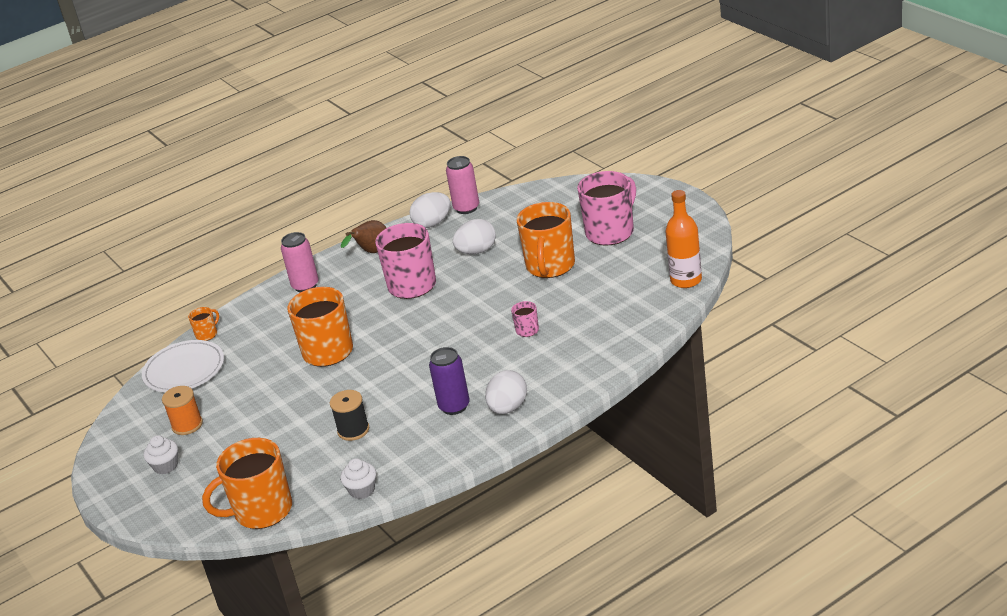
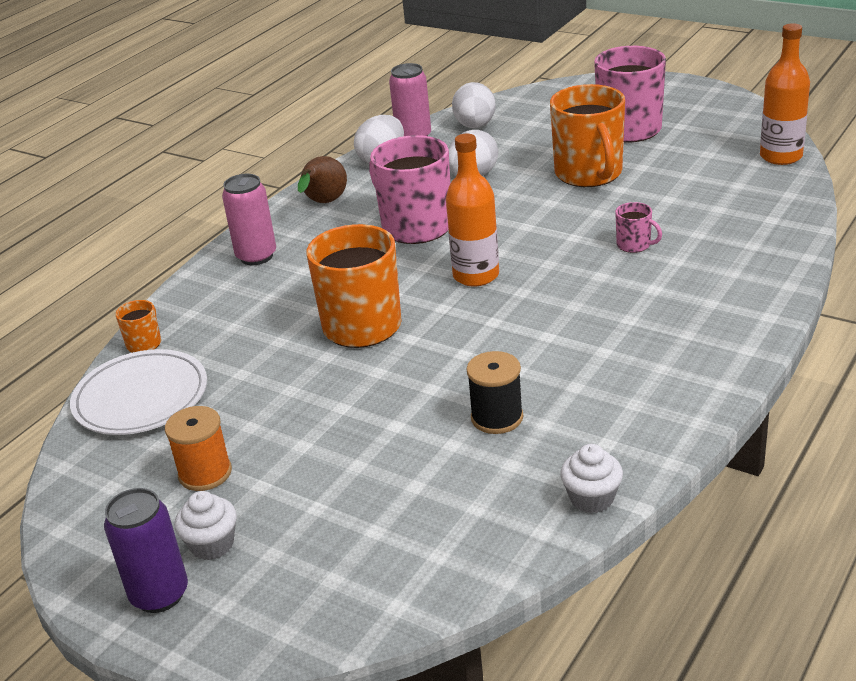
camera: 25 degrees left, 0 degrees up
(261, 511) = (446, 573): orange mug -> none
(417, 331) = (476, 275): none -> orange bottle
(454, 406) = (623, 353): purple can -> purple can (159, 594)
(508, 408) = (705, 338): white egg -> white egg (475, 126)

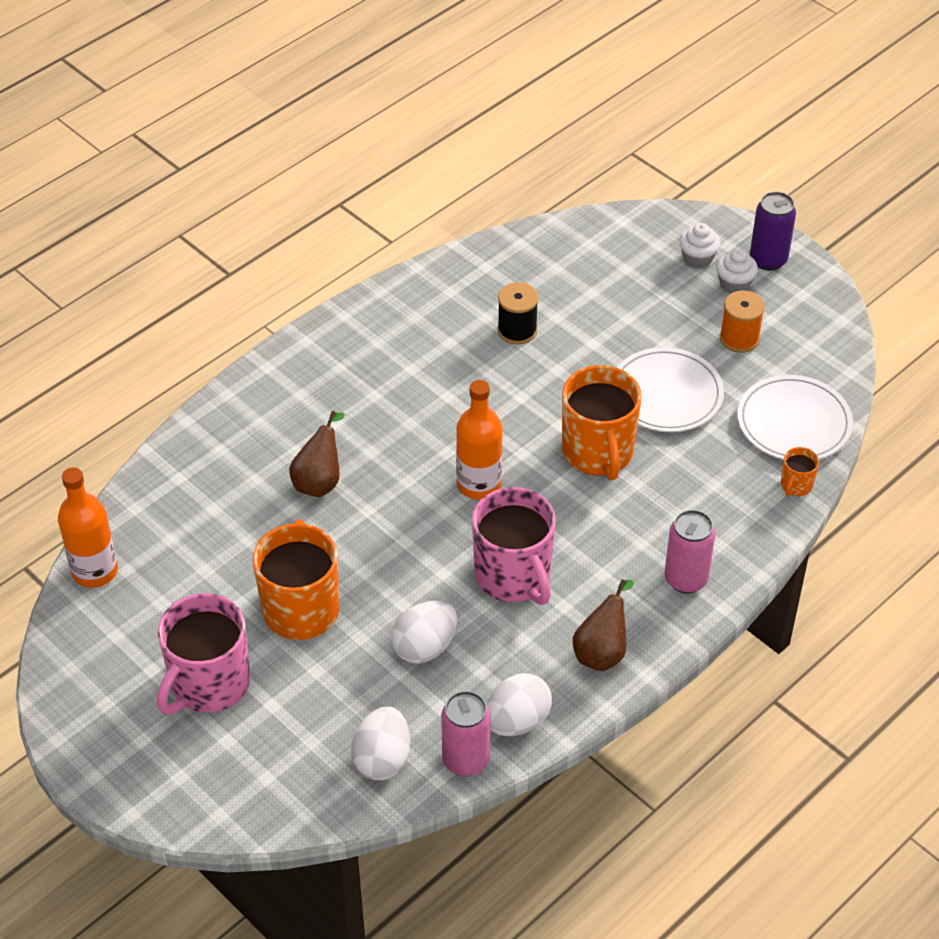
camera: 170 degrees left, 15 degrees up
(294, 392) = (666, 394): none -> white plate
(591, 498) = (480, 256): white cupcake -> white cupcake (697, 258)
(634, 245) = (319, 481): pink mug -> brown pear

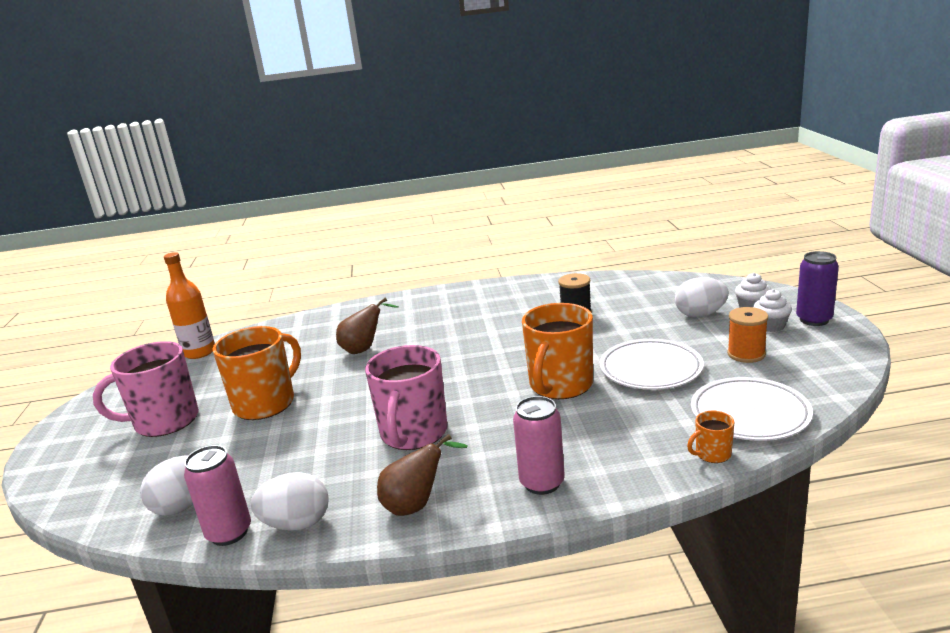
camera: 40 degrees right, 25 degrees down
(425, 647) = (303, 451): white egg -> white egg (700, 315)
(479, 484) = (455, 378): orange bottle -> none

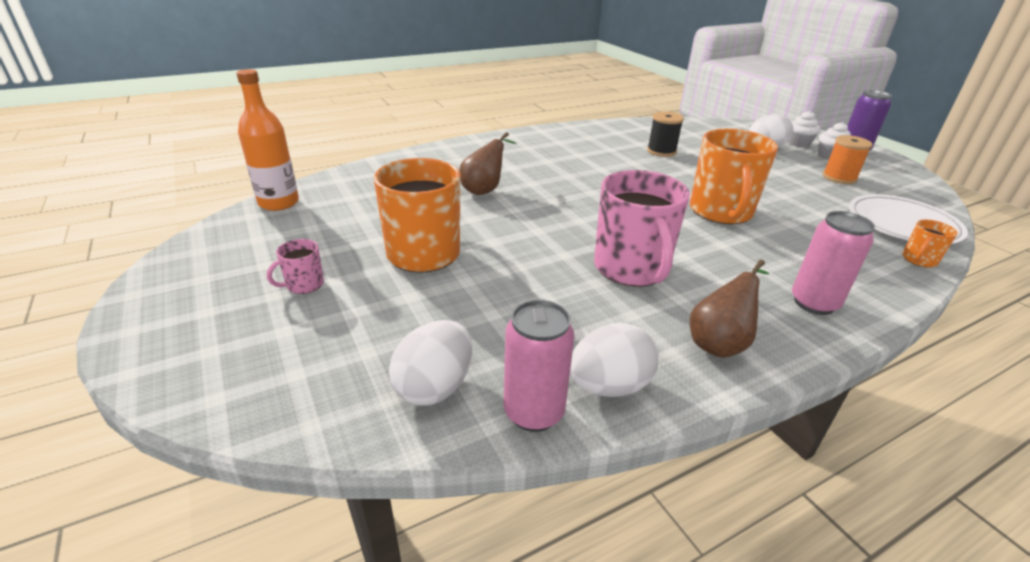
camera: 25 degrees left, 10 degrees up
(164, 421) = (304, 285): pink mug -> pink mug, size x0.45
(650, 369) = (780, 193): white plate -> none

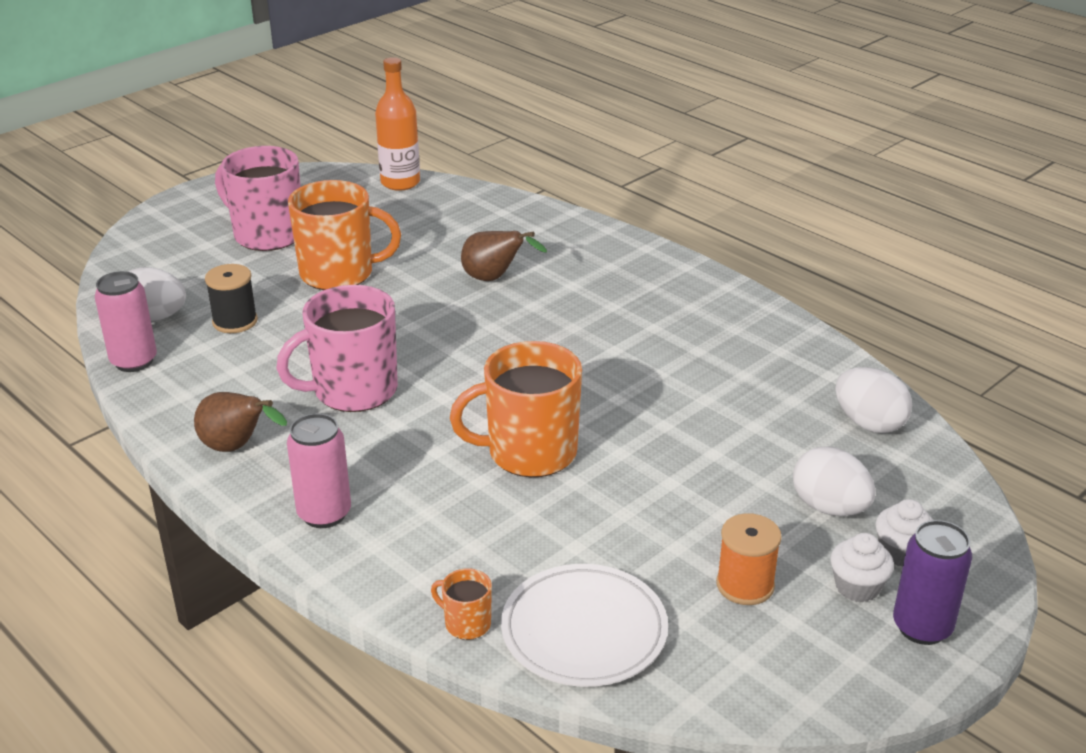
camera: 75 degrees right, 0 degrees up
(304, 285) = (267, 235): pink mug -> pink mug, size x2.25
(609, 386) = (167, 391): white egg -> white egg (869, 423)
(661, 151) = (725, 396): black spool -> black spool (235, 321)

